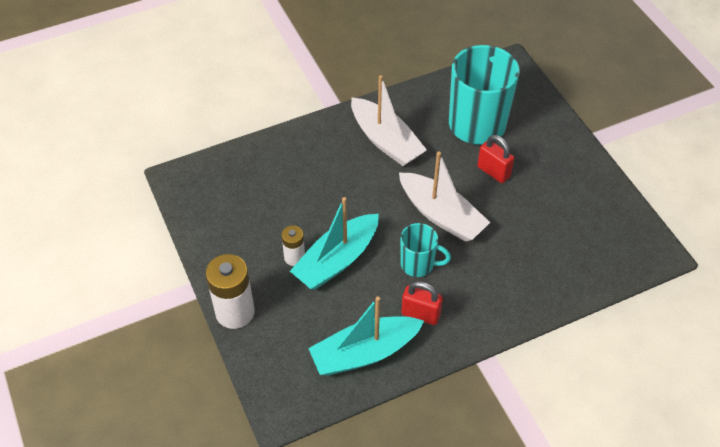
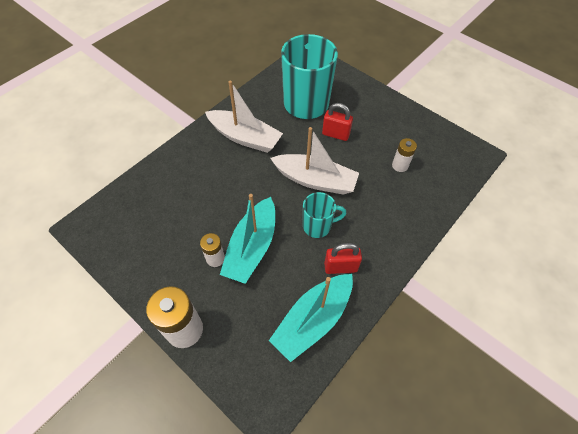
camera: 25 degrees left, 5 degrees up
(551, 233) = (400, 165): none -> white battery

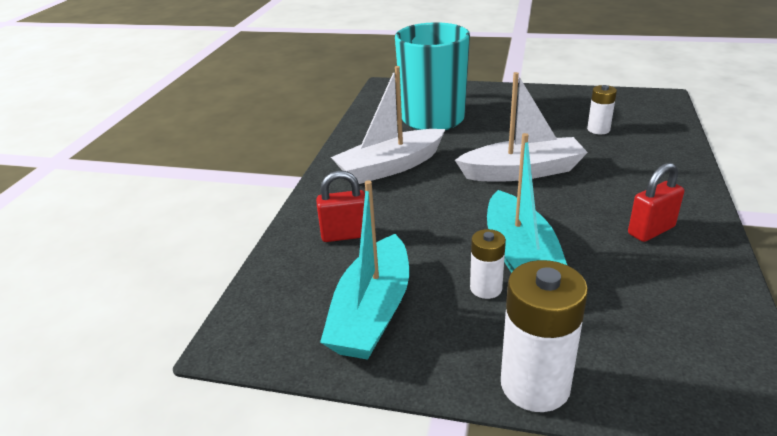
camera: 25 degrees left, 25 degrees down
(245, 137) = (390, 167): white boat -> white boat turned 150 degrees clockwise
(312, 320) = (687, 292): turquoise boat -> turquoise boat (372, 312)
(317, 226) = (576, 207): turquoise mug -> none
(335, 134) = (497, 130): red padlock -> red padlock (345, 235)

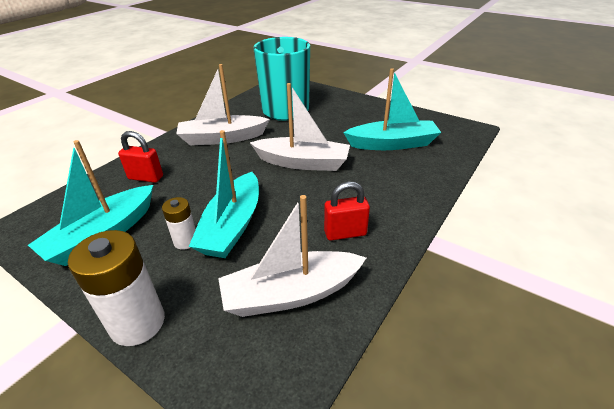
camera: 20 degrees right, 5 degrees up
(598, 129) = (392, 144): white battery -> turquoise boat
(663, 303) = (291, 294): none -> white boat

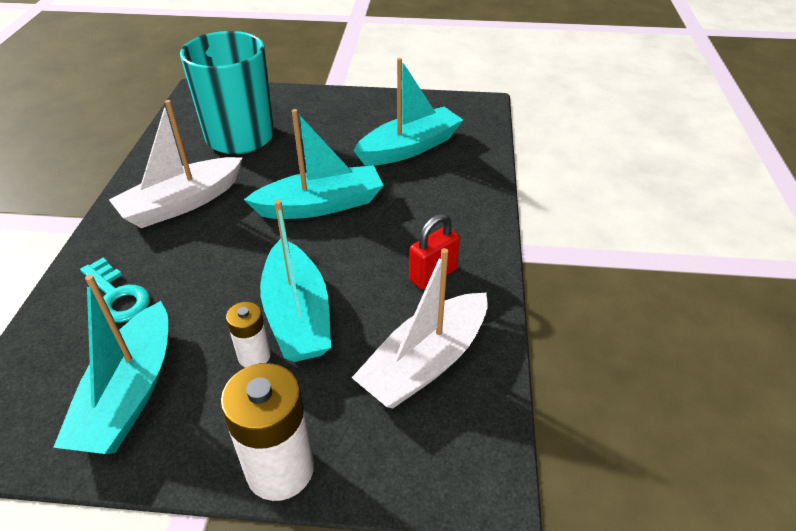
camera: 30 degrees left, 5 degrees up
(146, 177) = (117, 296): red padlock -> turquoise key
(303, 163) = (321, 205): white boat -> turquoise boat

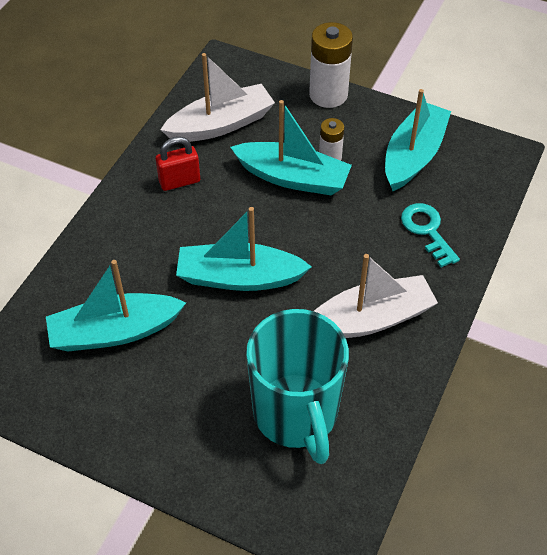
camera: 160 degrees left, 10 degrees up
(297, 315) = (293, 178): turquoise boat -> turquoise boat turned 105 degrees clockwise

